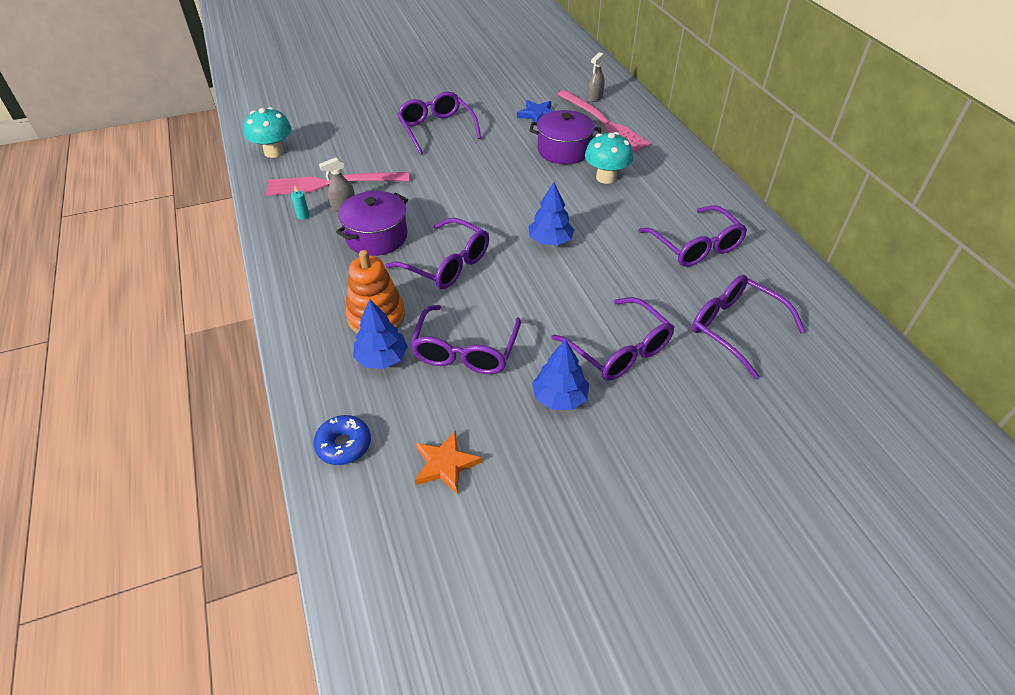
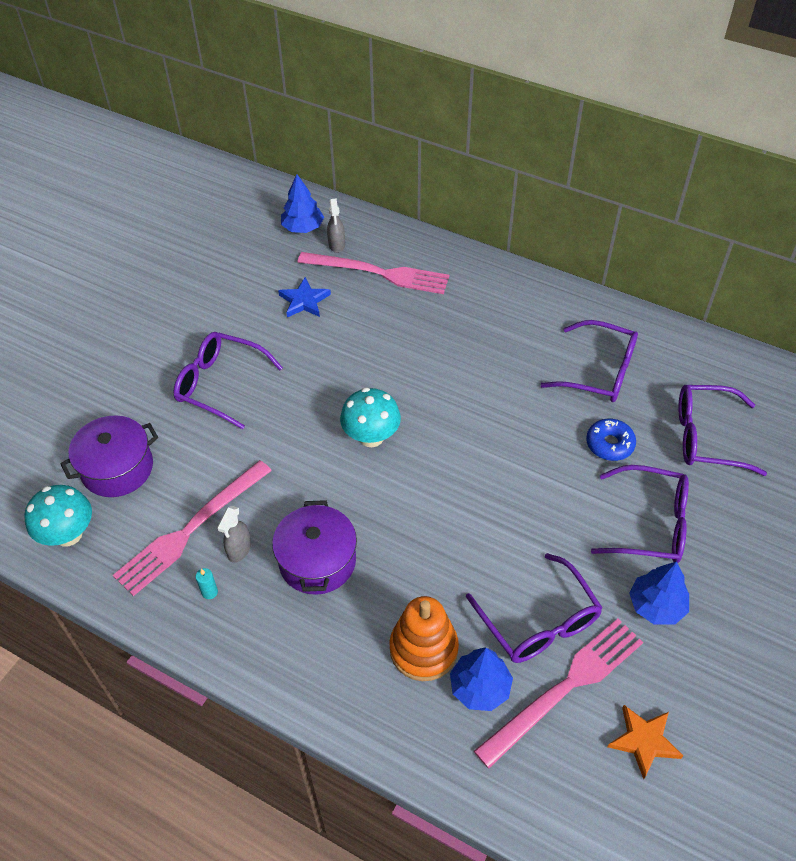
camera: 40 degrees left, 5 degrees up
(344, 445) = (549, 797): blue donut -> blue donut (609, 444)
(433, 396) = (565, 688): none -> pink fork
(447, 264) = (420, 542): purple glasses -> none
(550, 241) = (480, 449): blue tree -> blue tree (303, 228)
(564, 150) = (378, 332): purple pot -> purple pot (117, 468)
(606, 177) = (451, 341): turquoise mushroom -> turquoise mushroom (371, 437)

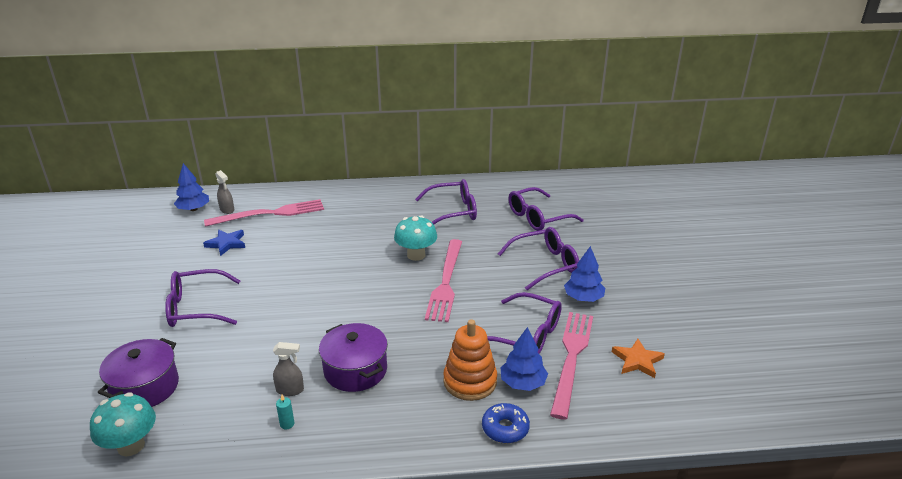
camera: 35 degrees left, 20 degrees down
(191, 529) = (240, 396): pink fork -> pink fork (446, 282)
(239, 550) = (290, 390): grey spray bottle -> grey spray bottle turned 75 degrees counterclockwise
(371, 437) = (336, 292): turquoise mushroom -> turquoise mushroom (416, 255)
(609, 444) = (489, 240): blue donut -> blue donut (505, 428)

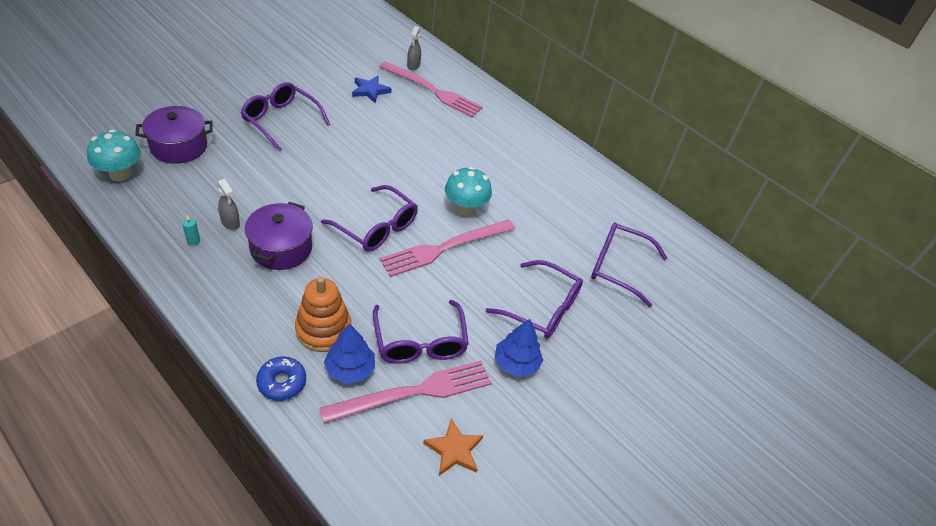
camera: 45 degrees right, 15 degrees up
(193, 209) = (396, 48): blue tree -> none
(453, 211) = (559, 200): purple glasses -> purple glasses (377, 228)

